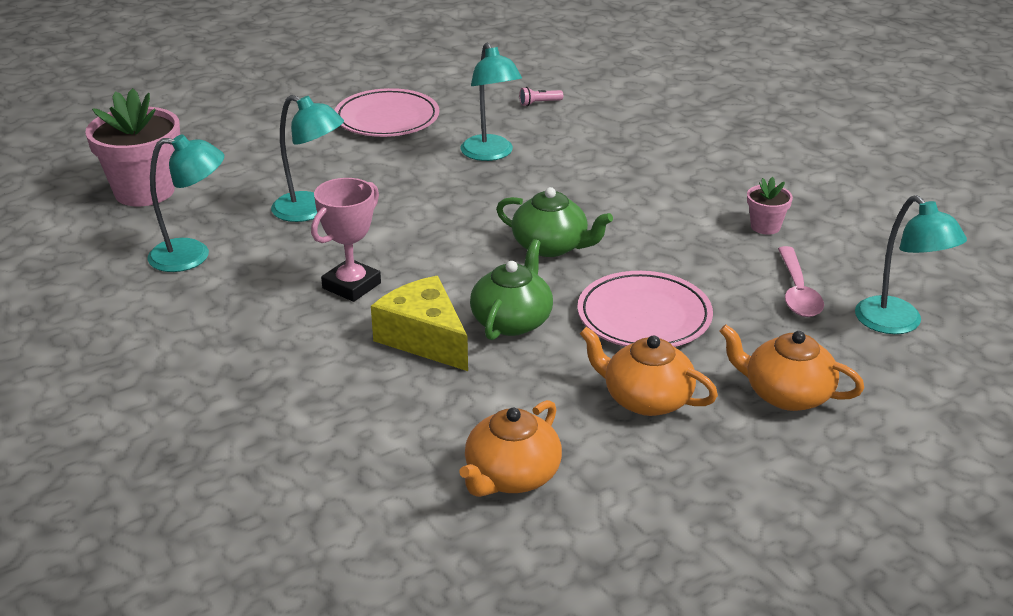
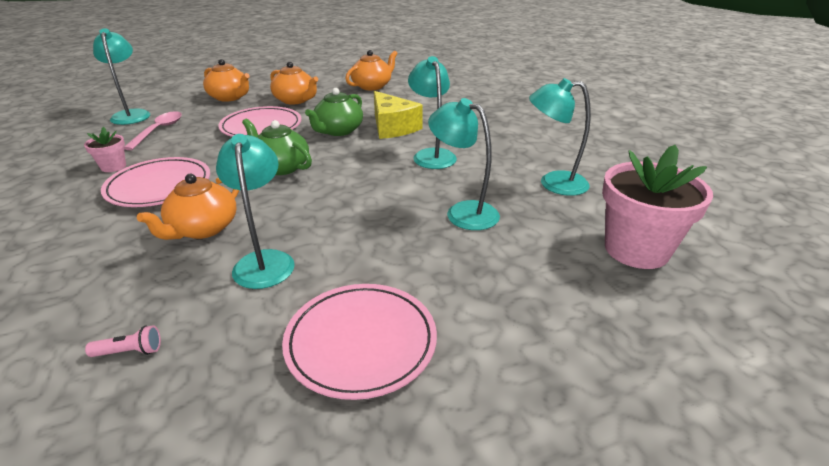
camera: 170 degrees left, 0 degrees up
(351, 285) = (431, 155): pink trophy -> turquoise lamp
(572, 172) = (203, 229): none -> orange teapot
(672, 208) = (159, 186): none -> pink plate

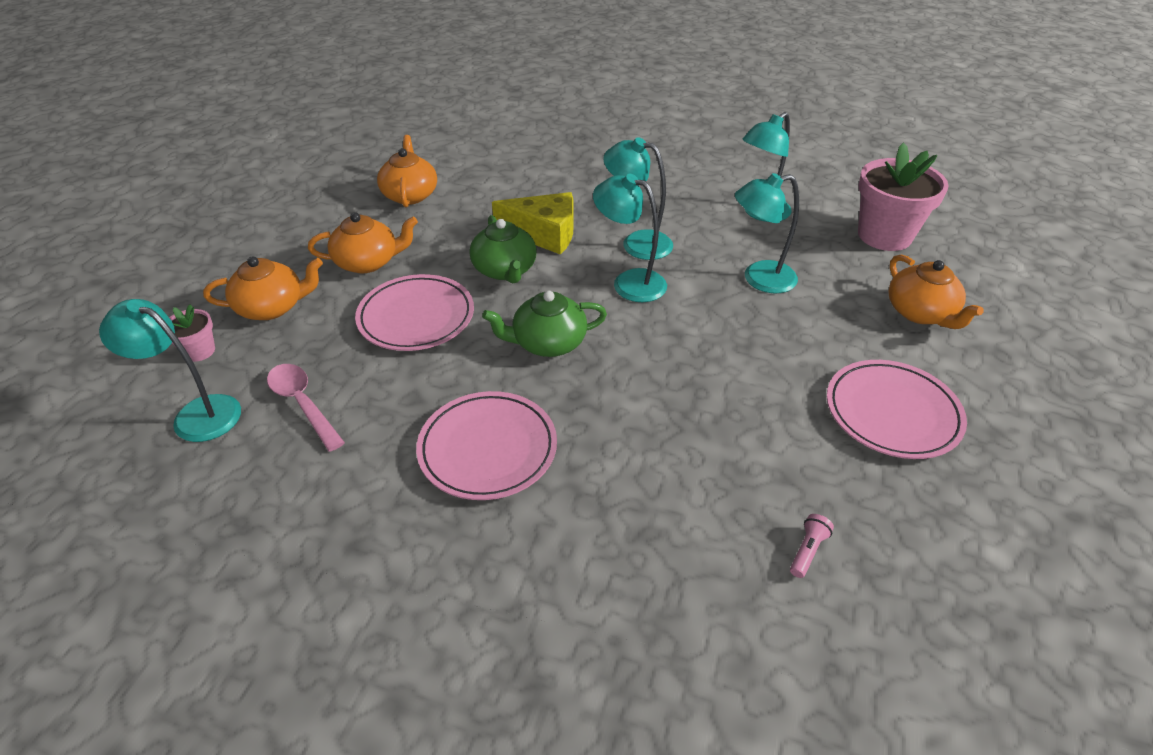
camera: 50 degrees left, 10 degrees up
(113, 167) = (375, 475): pink flower pot -> pink flower pot (199, 351)
(203, 229) = (629, 443): orange teapot -> orange teapot (920, 313)
(264, 261) = (732, 422): turquoise lamp -> turquoise lamp (629, 282)

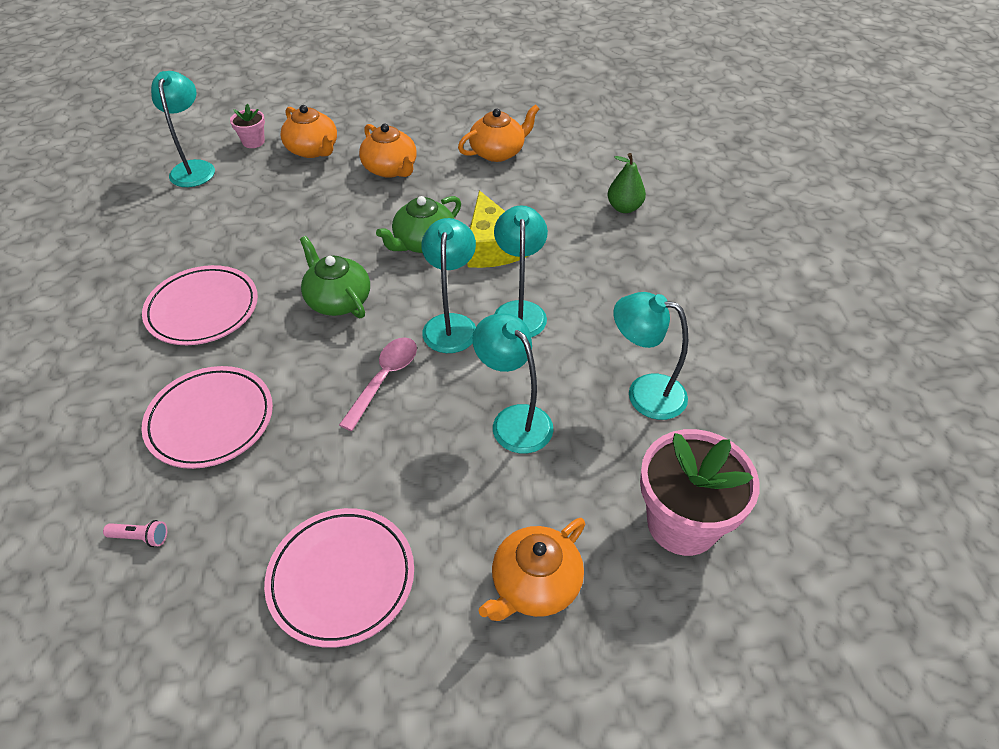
camera: 65 degrees right, 5 degrees up
(303, 404) = (219, 206): pink spoon -> pink spoon (384, 379)
(416, 317) = (335, 219): pink plate -> pink plate (210, 420)
(549, 159) = (624, 208): none -> green pear

